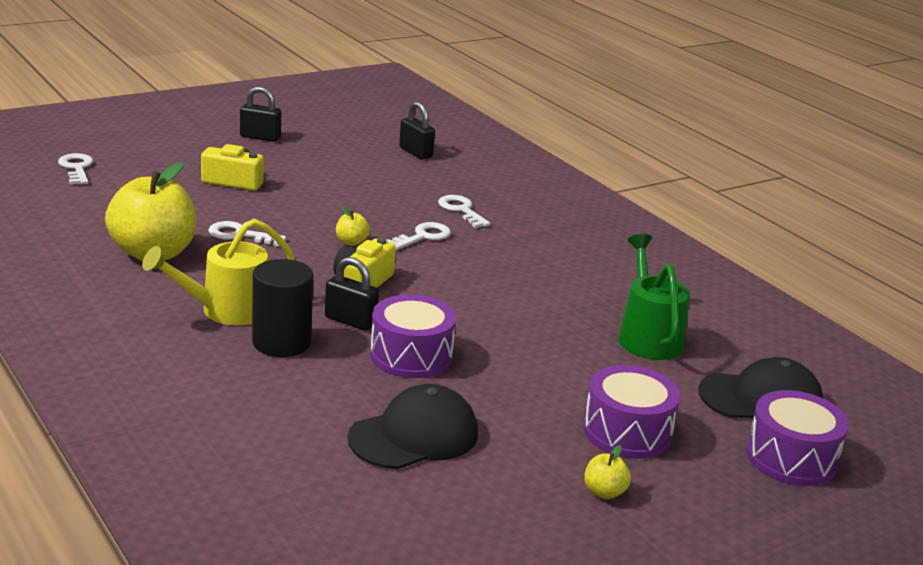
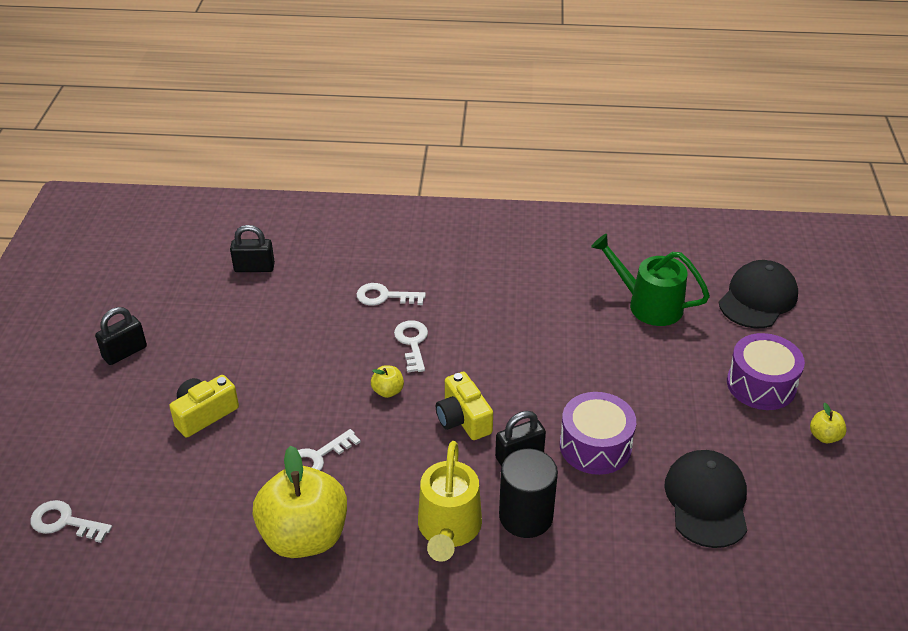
camera: 50 degrees left, 15 degrees up
(791, 458) = (829, 326): purple drum -> none

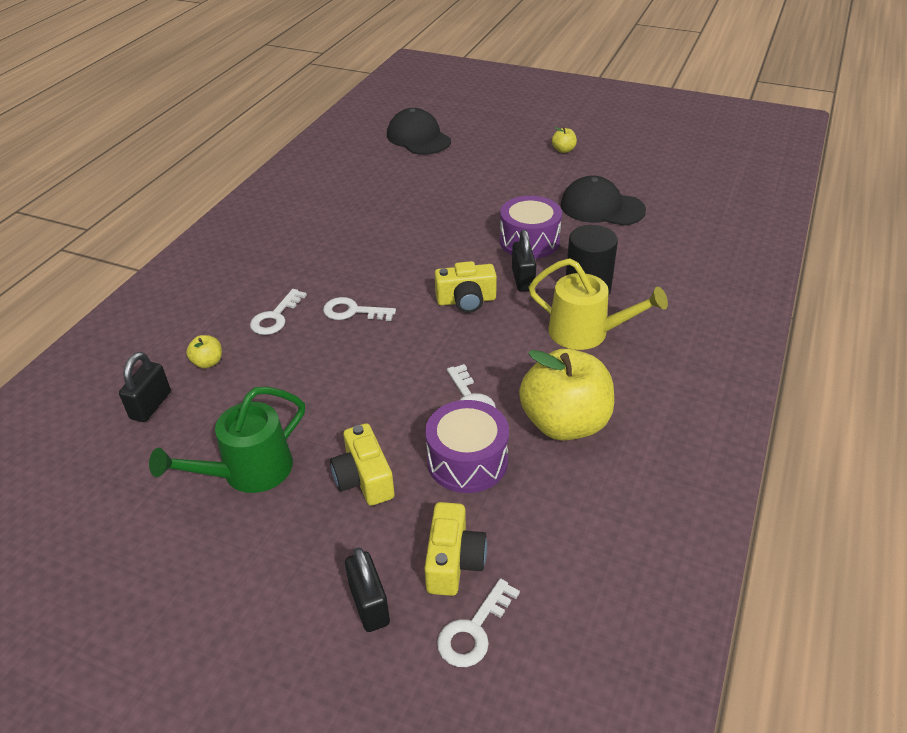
camera: 70 degrees left, 0 degrees up
(125, 352) = (213, 545): black padlock -> black padlock (369, 605)
(128, 493) = (453, 561): none -> yellow camera
(388, 391) = (407, 338): yellow apple -> yellow apple (208, 362)
(648, 304) = (392, 182): green watering can -> green watering can (248, 472)
(761, 384) = (504, 159): purple drum -> purple drum (467, 461)

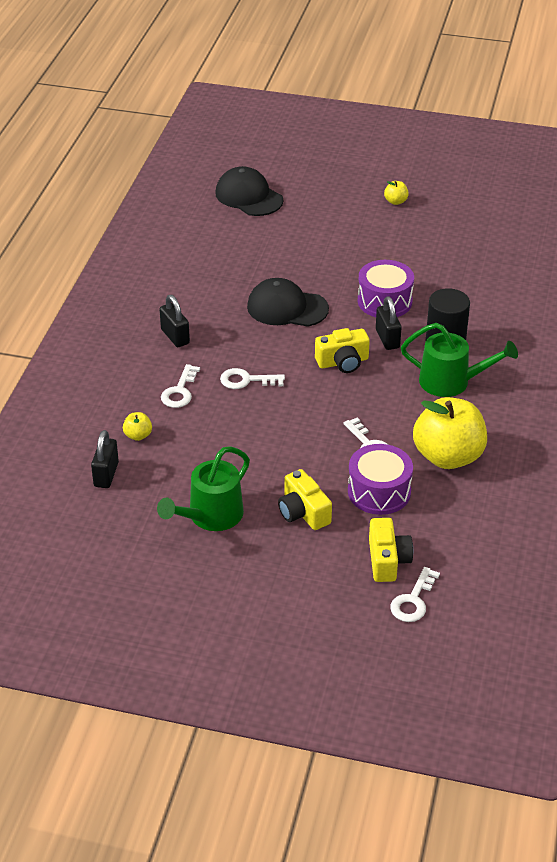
camera: 10 degrees left, 0 degrees up
(369, 605) = (335, 593): black padlock -> black padlock (175, 336)
(587, 333) = (452, 382): yellow watering can -> green watering can
(602, 207) = (443, 262): black cap -> black cap (287, 308)

